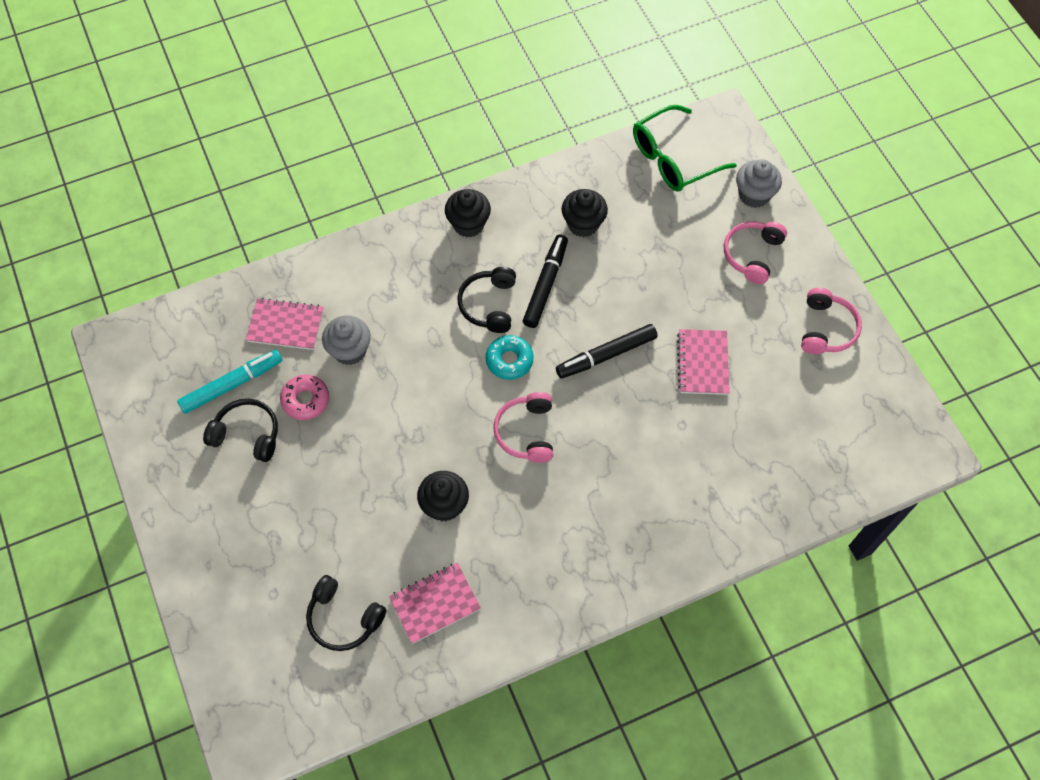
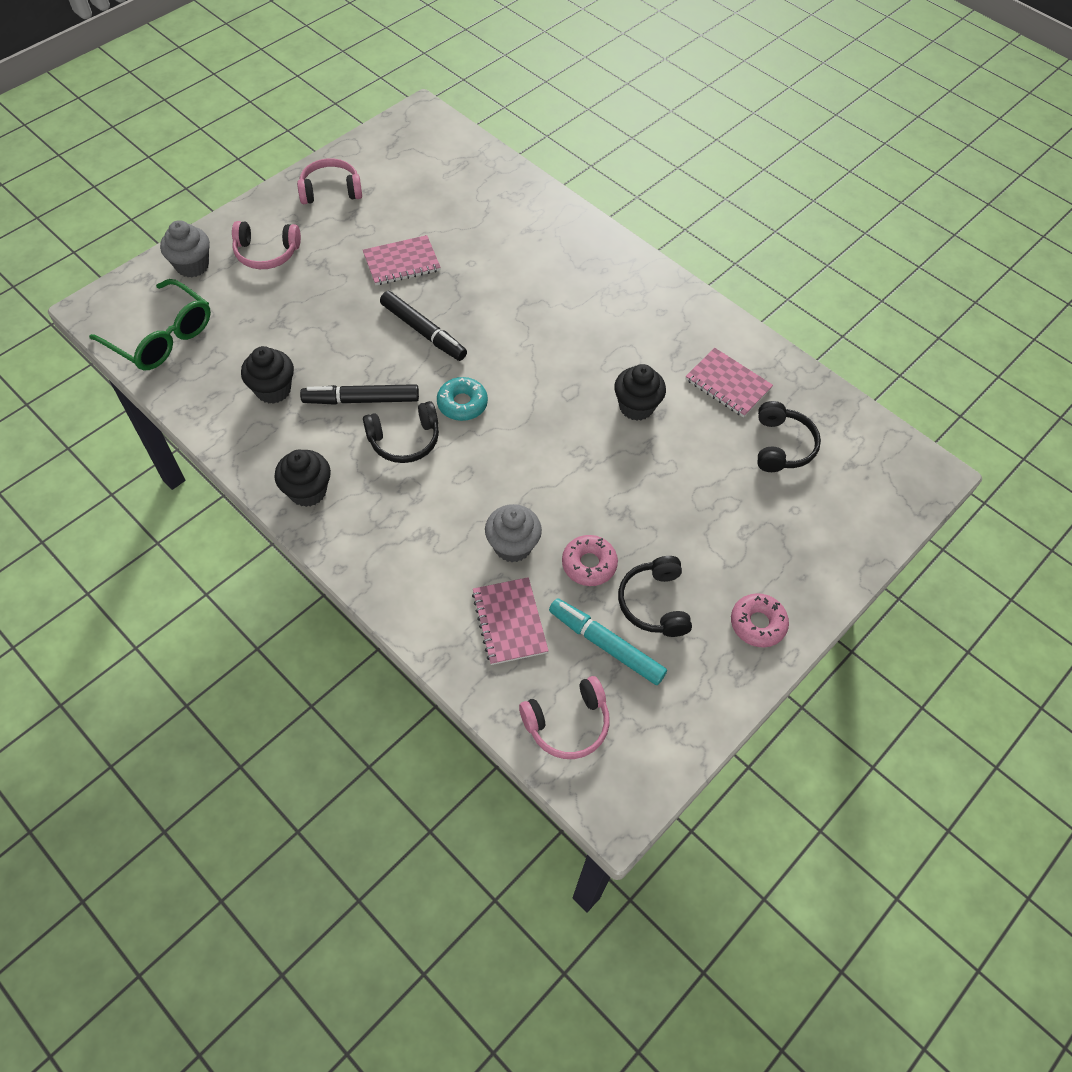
camera: 115 degrees left, 5 degrees down
(188, 506) = (757, 623): none -> pink donut
(526, 432) = (532, 368): pink headphones -> pink headphones (567, 723)

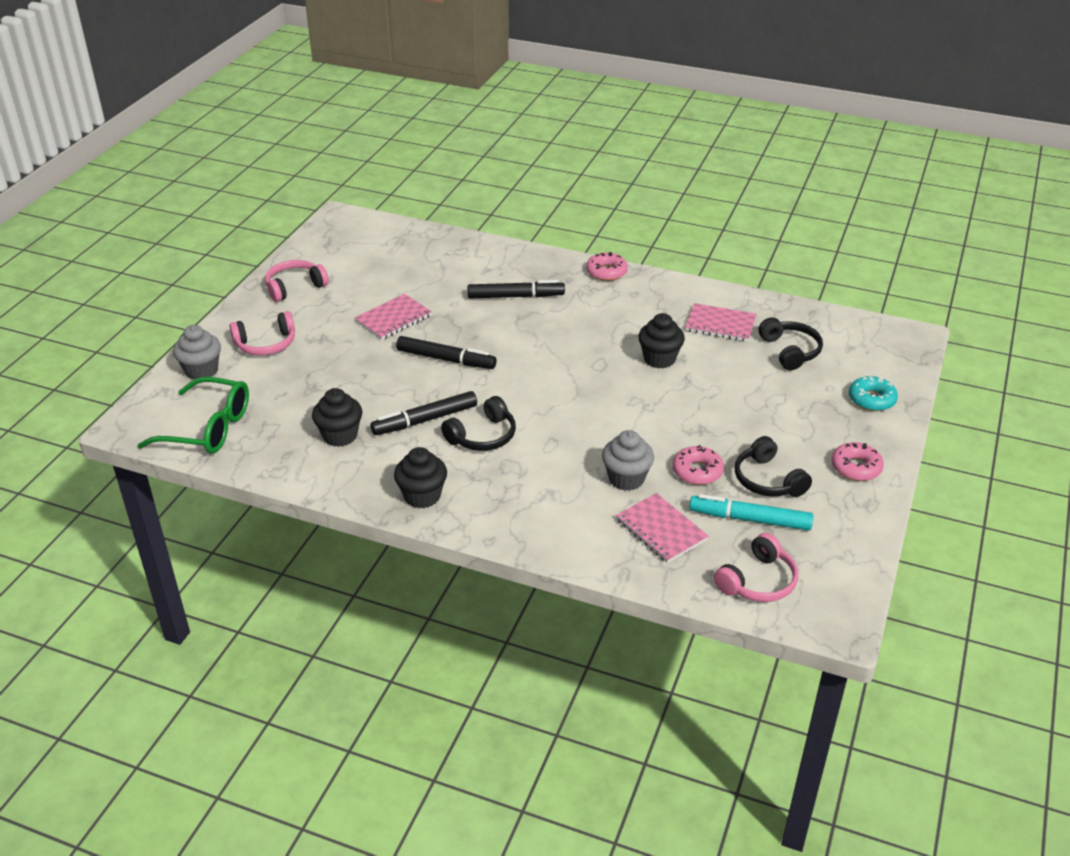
camera: 20 degrees left, 20 degrees down
(462, 403) = (514, 397): turquoise donut -> turquoise donut (871, 399)
(537, 274) = (515, 296): none -> black marker
(649, 273) = (606, 272): none -> pink donut

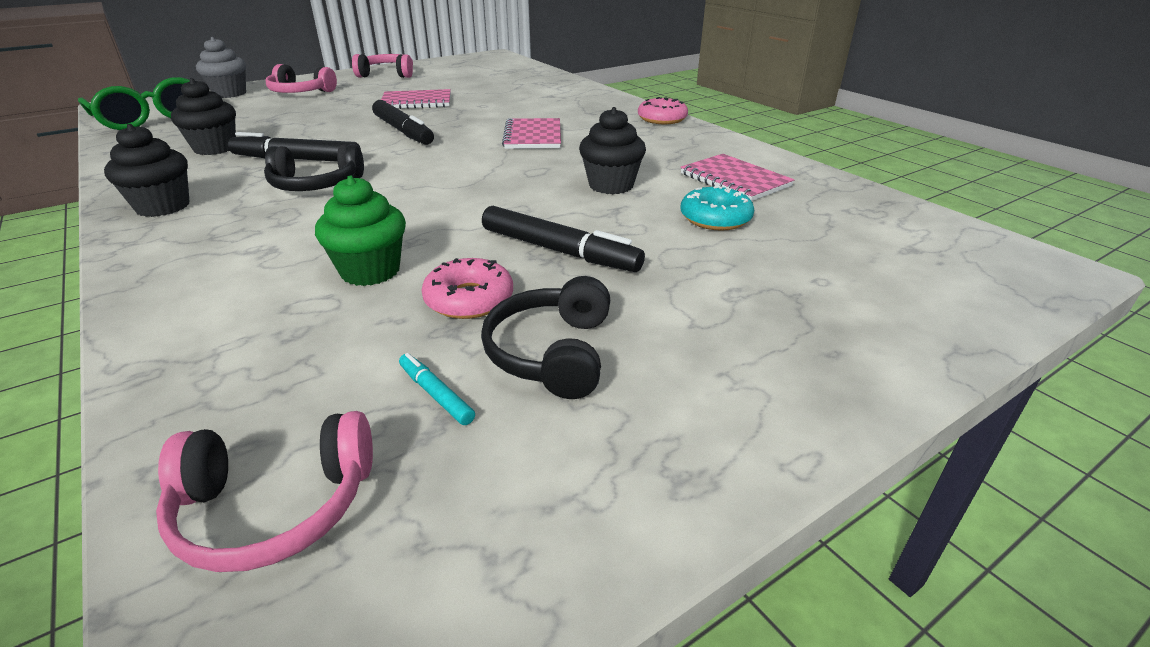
camera: 35 degrees right, 5 degrees down
(515, 296) = (544, 113): black marker -> black marker (559, 251)
(626, 479) = (370, 271): grey cupcake -> green cupcake
(661, 530) = (296, 345): pink notebook -> pink notebook (533, 136)
(750, 519) = (436, 394): turquoise marker -> turquoise marker, size x0.48
(790, 351) = (803, 226): black headphones -> none
(856, 467) = (738, 403): pink donut -> none
(871, 399) = (886, 319): turquoise donut -> turquoise donut (715, 218)

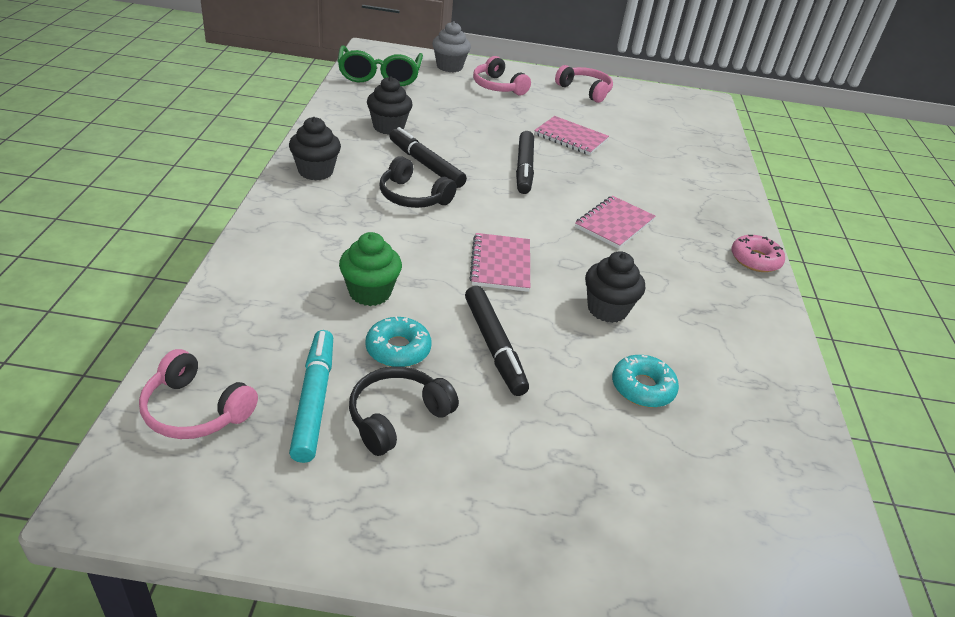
camera: 35 degrees right, 5 degrees up
(436, 394) = (314, 400): turquoise marker -> turquoise marker, size x2.10
(469, 299) = (398, 349): pink donut -> turquoise donut
(735, 180) = (717, 362): pink notebook -> pink notebook (501, 264)

